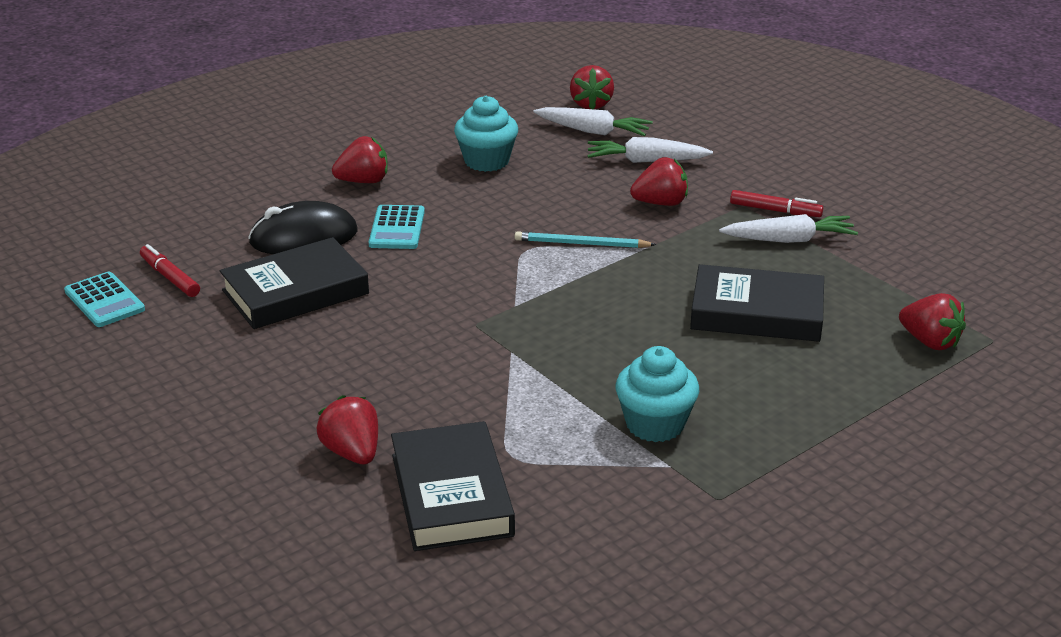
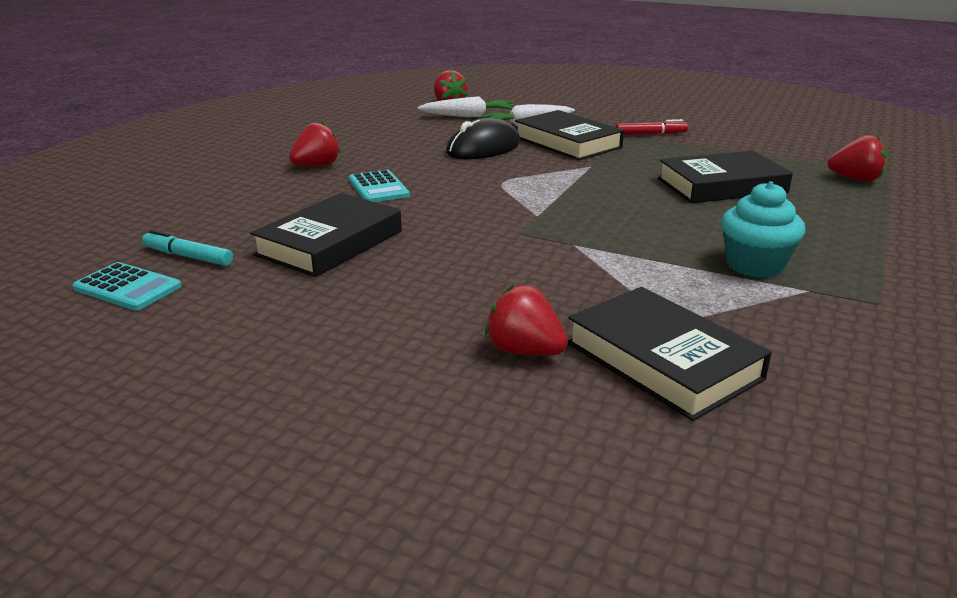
camera: 25 degrees left, 5 degrees down
(170, 277) = (188, 256): red marker -> turquoise marker
(303, 237) = (299, 207): black mouse -> black mouse (483, 148)
(486, 161) = (407, 141): turquoise cupcake -> none
(581, 244) = (540, 172): turquoise pencil -> none
(660, 203) = (567, 142): red strawberry -> black book
(789, 240) = (682, 146): white carrot -> none

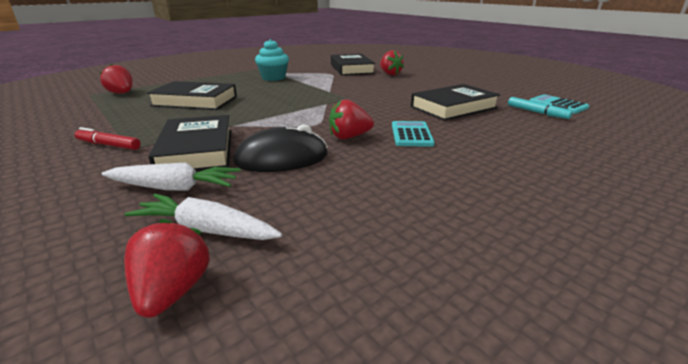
camera: 155 degrees left, 0 degrees up
(317, 166) = (464, 167): red strawberry -> red strawberry (349, 137)

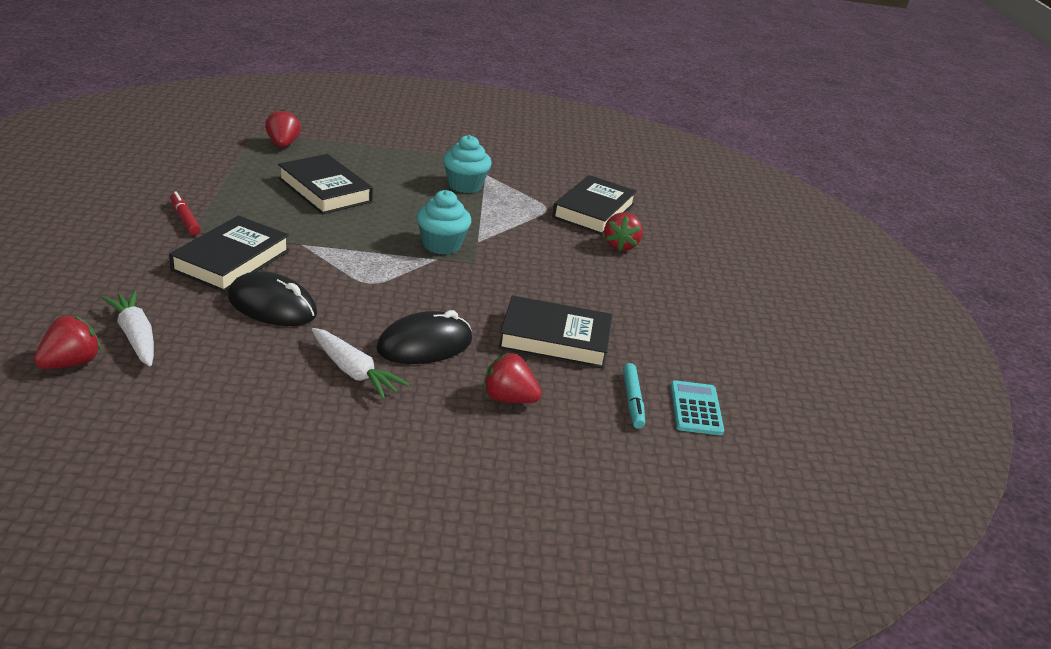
camera: 35 degrees right, 5 degrees up
(174, 188) = (166, 290): white carrot -> white carrot (354, 371)
(315, 98) = (441, 245): none -> turquoise cupcake
(349, 137) = (366, 314): red strawberry -> red strawberry (508, 398)
(411, 134) = (425, 345): turquoise calculator -> black mouse

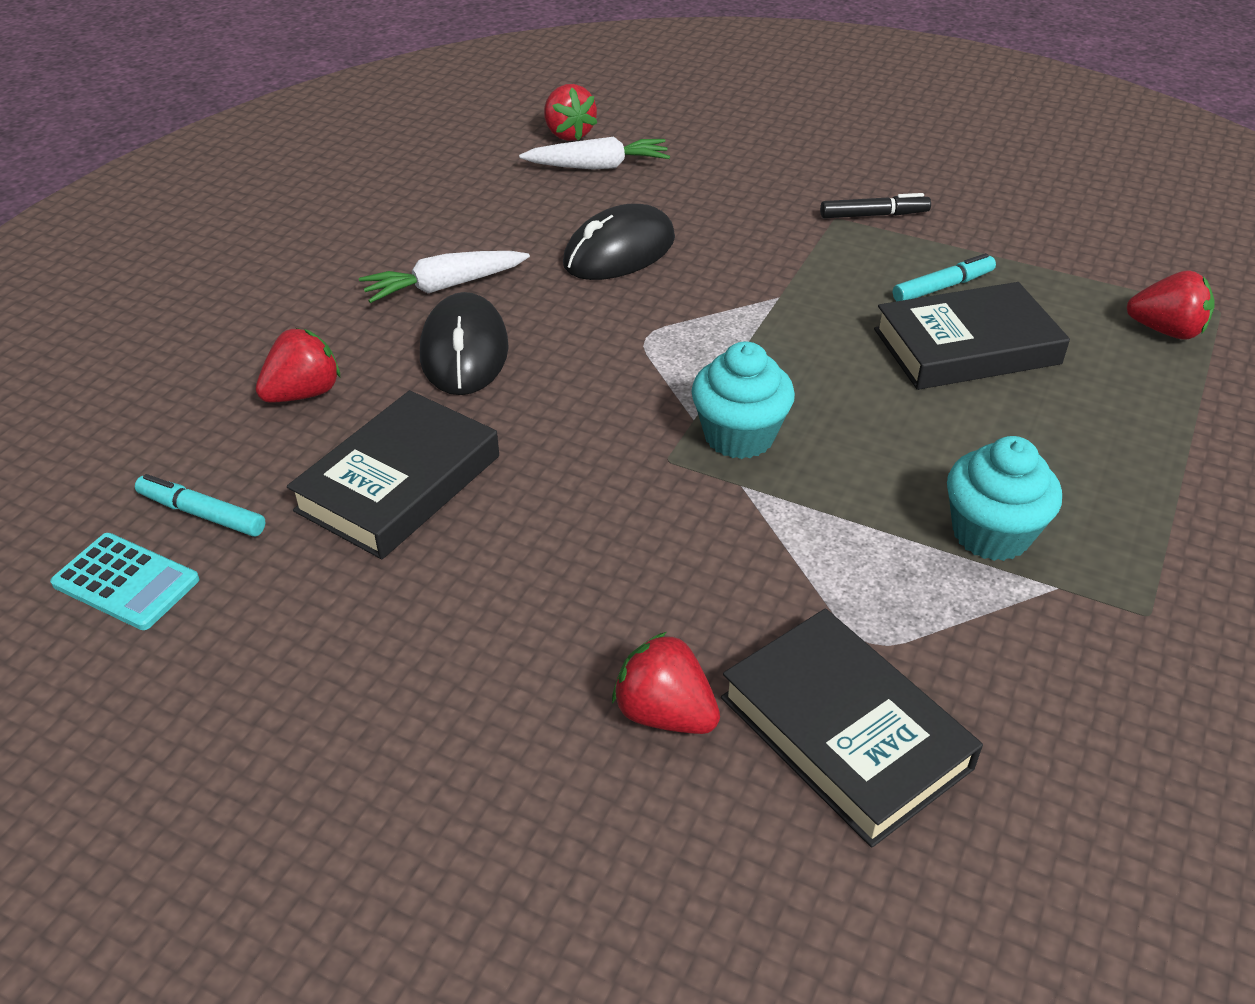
camera: 120 degrees right, 10 degrees up
(185, 219) = (874, 215): red marker -> black marker
(231, 260) = (746, 237): black book -> none
(266, 196) = (942, 287): none -> turquoise marker

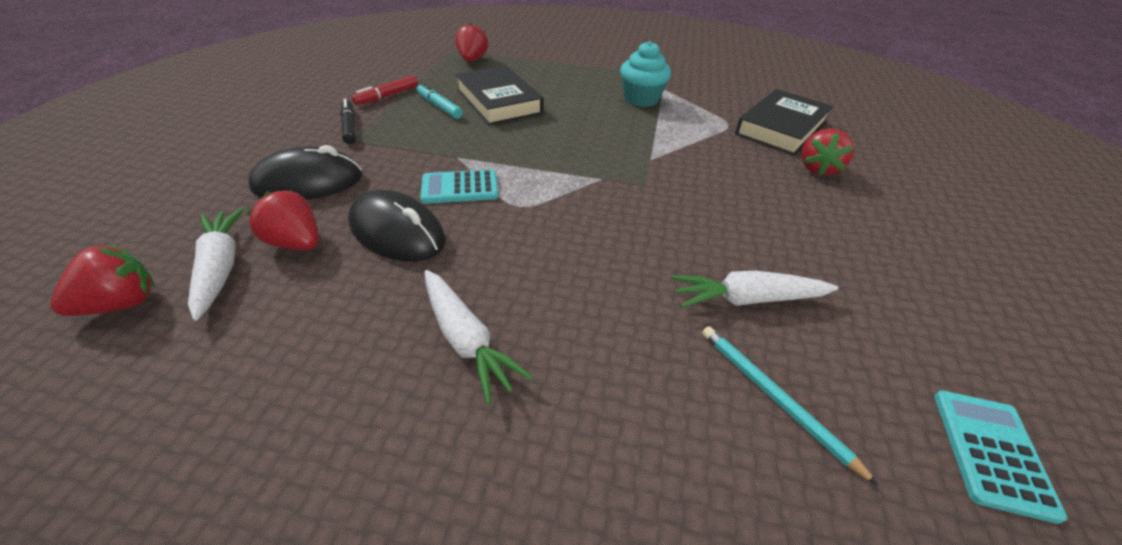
camera: 105 degrees left, 0 degrees up
(202, 514) = (879, 426): turquoise marker -> none
(274, 454) = (774, 397): none -> turquoise pencil
(303, 393) = (681, 406): red strawberry -> red strawberry (296, 243)
(399, 483) = (747, 299): black book -> white carrot
(464, 351) = (570, 300): black mouse -> black mouse (308, 182)
(698, 295) = (460, 188): none -> turquoise calculator
(739, 436) = (609, 162): turquoise cupcake -> none
(980, 241) = (387, 96): none -> red marker

